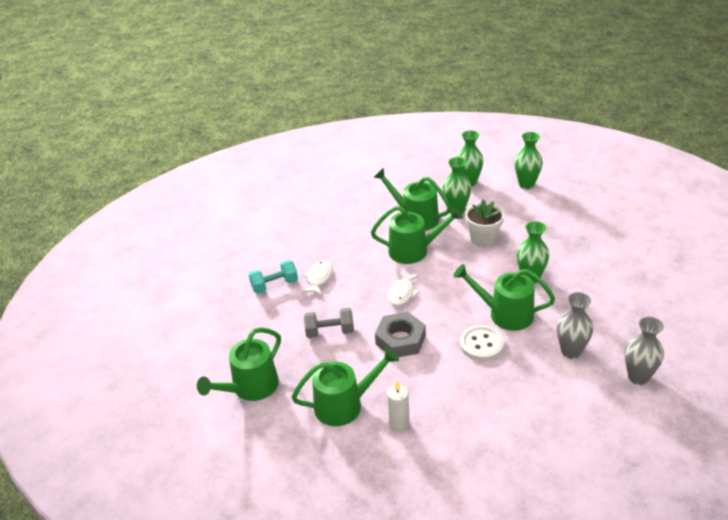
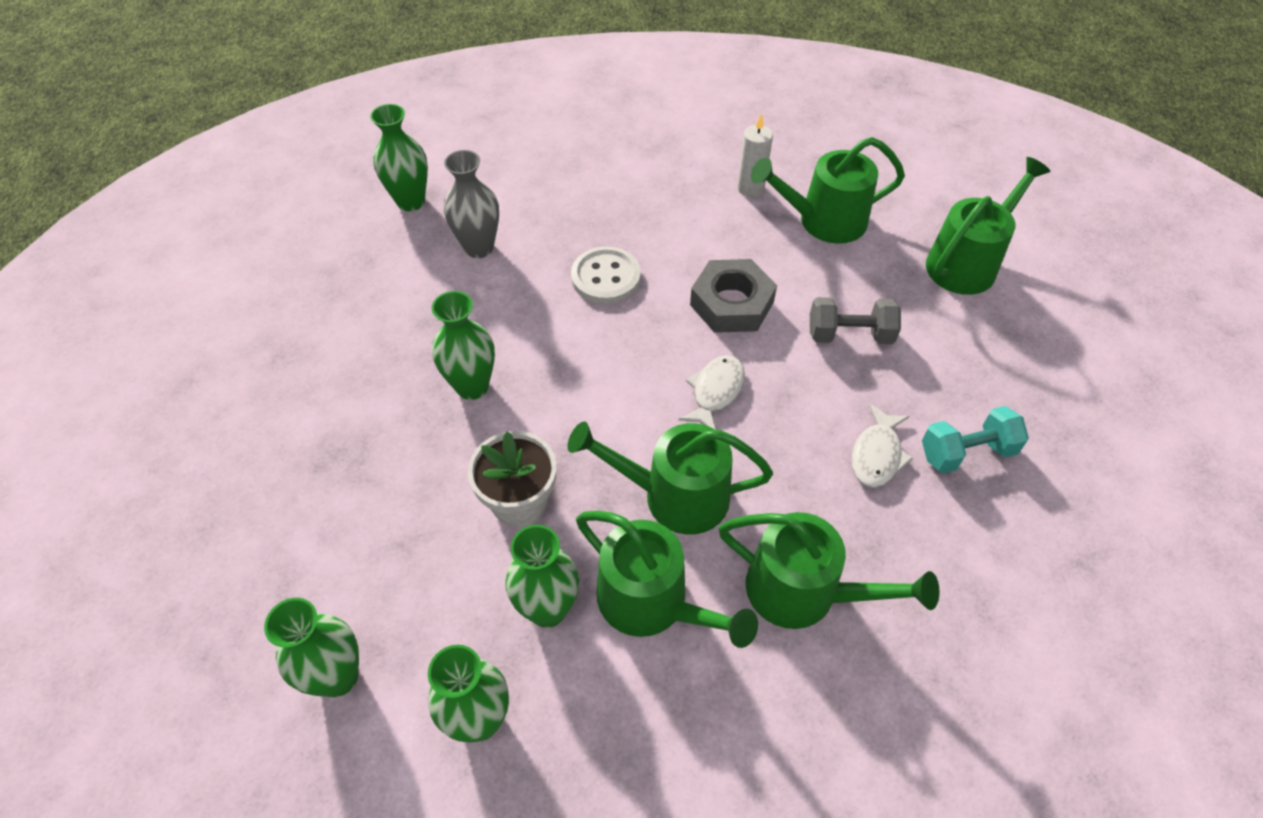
camera: 175 degrees left, 15 degrees up
(505, 314) = (548, 322): green watering can -> green watering can (803, 591)
(638, 377) = (411, 201): grey vase -> green vase

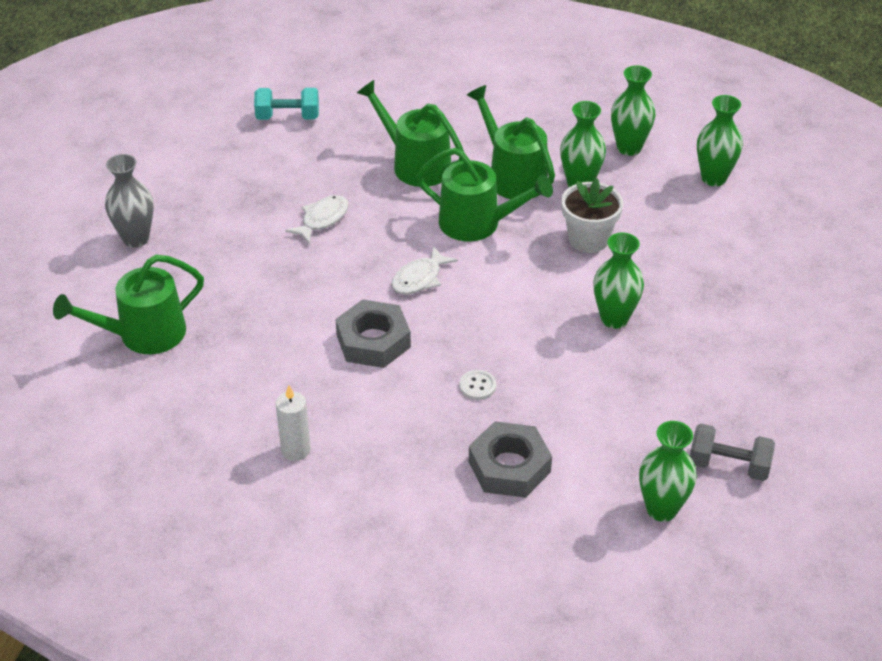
camera: 165 degrees left, 10 degrees down
(479, 247) = (593, 440): grey vase -> grey vase (136, 238)
(554, 210) = (509, 466): none -> grey nut
(606, 277) = (477, 386): white button -> white button, size x0.55
(824, 221) = (244, 399): green watering can -> none
(849, 335) = (288, 297): grey dumbbell -> grey dumbbell (728, 465)
(966, 452) = (258, 210): turquoise dumbbell -> turquoise dumbbell (288, 117)

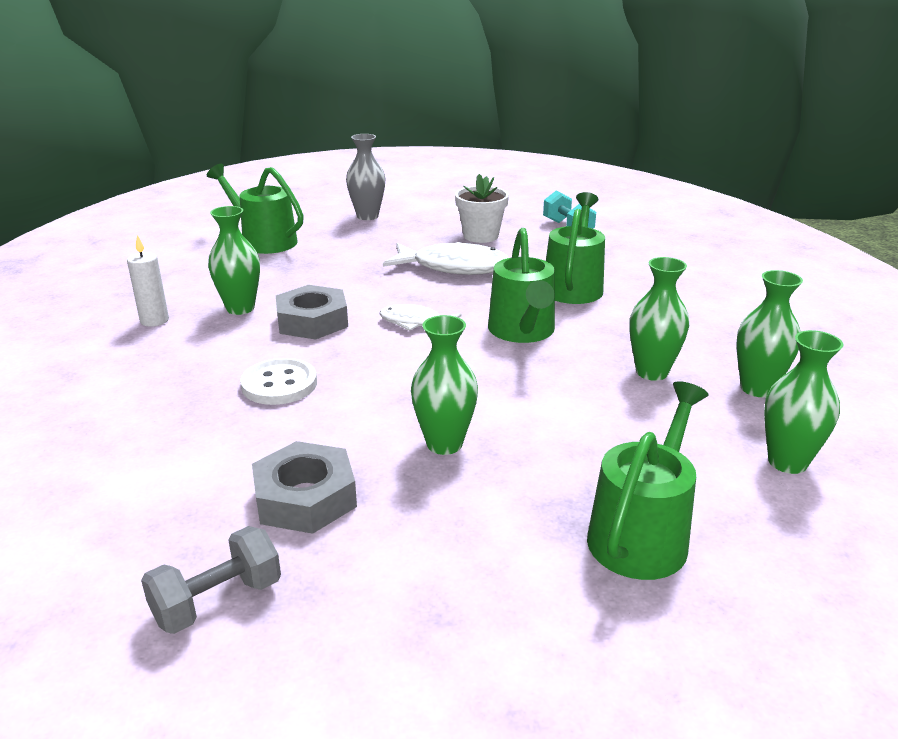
camera: 65 degrees right, 15 degrees down
(322, 219) = (454, 267): white fish -> white fish, size x1.74
(477, 386) = (279, 384): white button -> white button, size x1.80
(509, 466) = (164, 429): grey nut -> grey nut (305, 498)
(513, 176) = (616, 333): green watering can -> green watering can (642, 534)
(588, 239) = (565, 397): white flower pot -> white flower pot (480, 236)
(661, 509) = (117, 555): green vase -> green vase (240, 308)
(728, 465) = (218, 601): grey dumbbell -> grey dumbbell turned 60 degrees clockwise

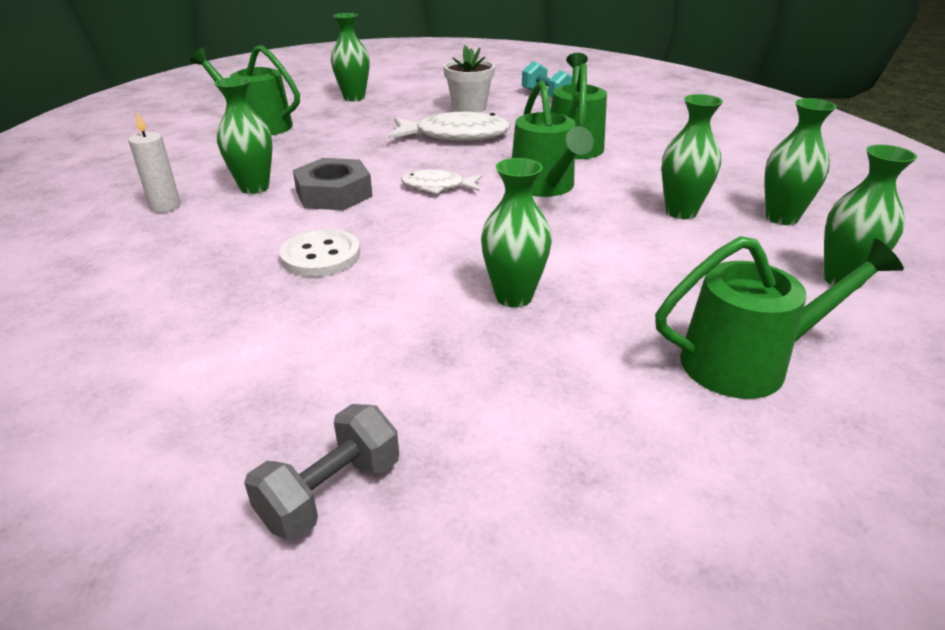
camera: 10 degrees left, 5 degrees up
(305, 498) = (390, 367): grey nut -> none
(367, 216) = (354, 98): grey vase -> green vase
(642, 534) = (746, 363): green watering can -> green watering can turned 60 degrees clockwise

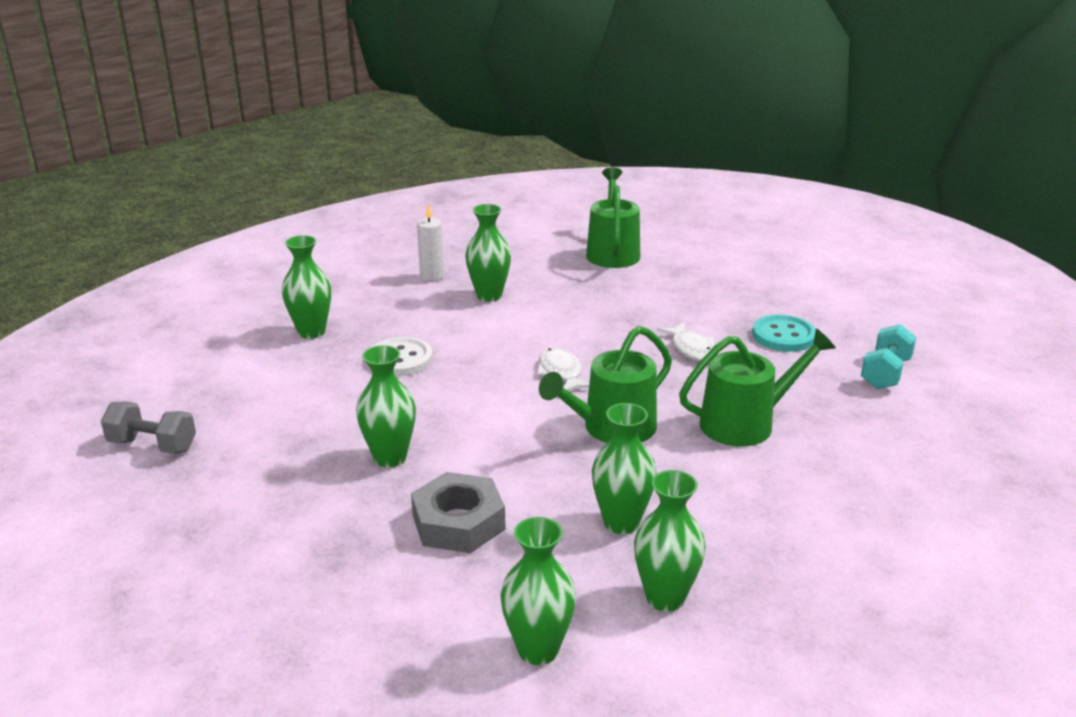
camera: 65 degrees right, 5 degrees down
(334, 194) = (506, 331): grey nut -> grey nut (458, 522)
(354, 98) = (734, 269): green vase -> green vase (311, 332)
(455, 136) = (692, 349): white fish -> white fish, size x0.57
(469, 108) = (783, 336): white flower pot -> turquoise button
(746, 363) = (351, 592): green watering can -> none

